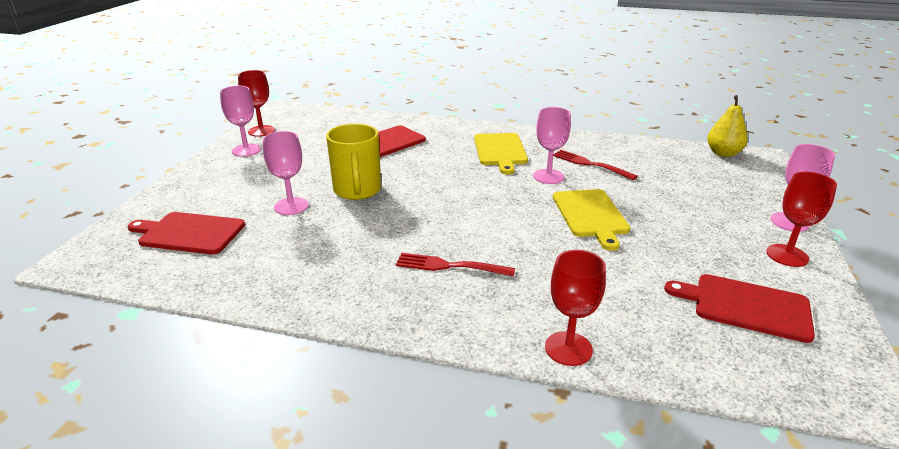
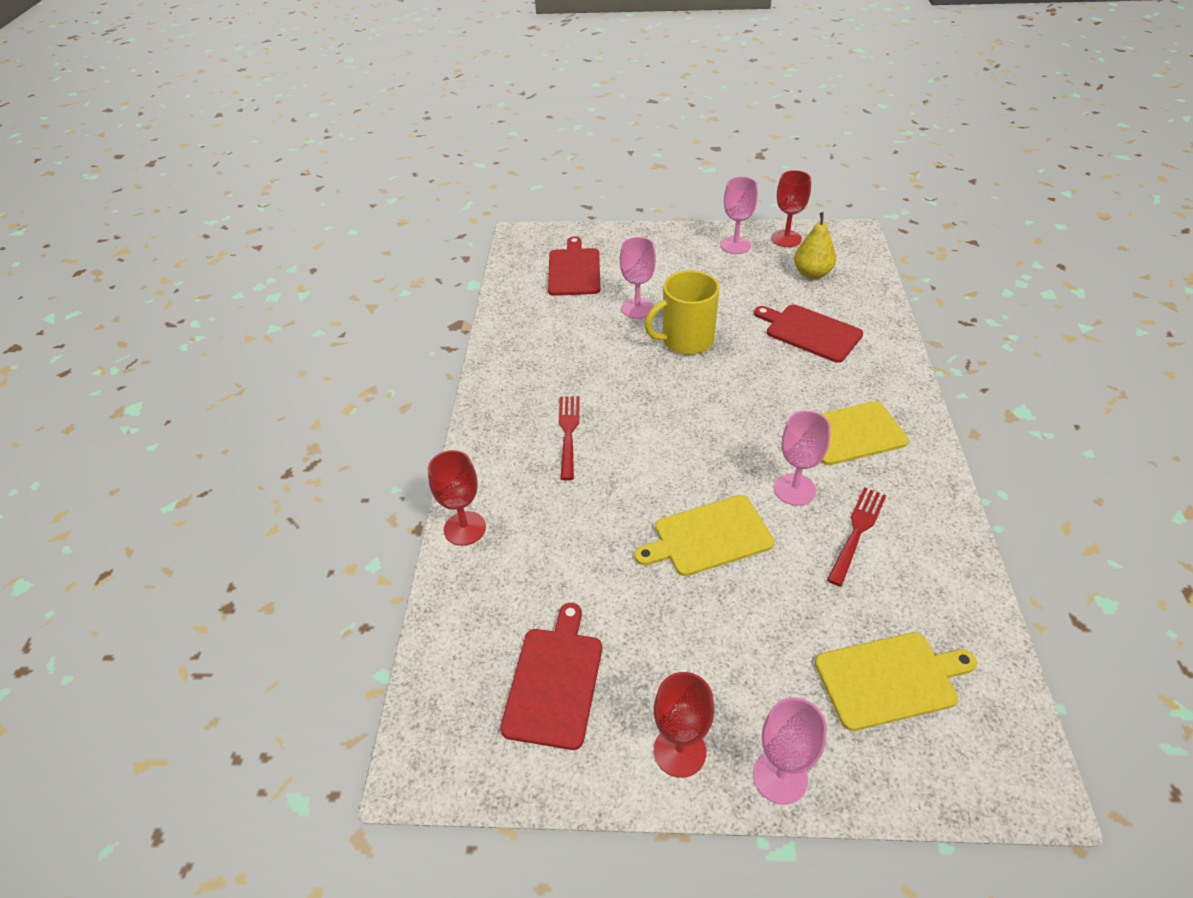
camera: 80 degrees right, 15 degrees up
(705, 177) = (889, 679): none -> yellow cutting board
(723, 153) = (1006, 719): yellow pear -> yellow pear (812, 274)

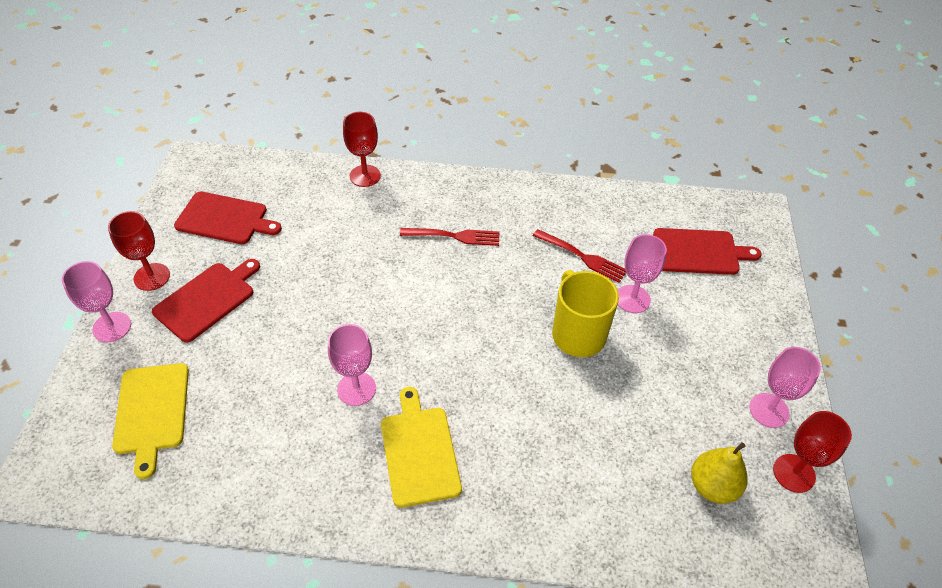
camera: 90 degrees right, 5 degrees up
(709, 537) = (319, 317): yellow cutting board -> none
(810, 332) = (590, 456): red cutting board -> red cutting board (207, 299)
(857, 532) = (295, 427): red fork -> red fork (581, 256)

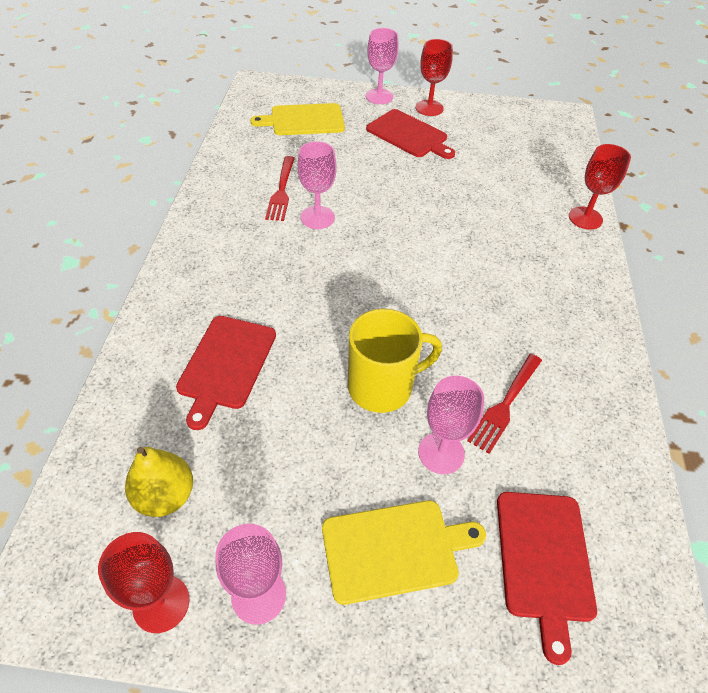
camera: 90 degrees right, 0 degrees up
(225, 219) = (500, 137): red cutting board -> red cutting board (226, 365)
(419, 452) = (249, 255): yellow cutting board -> yellow cutting board (394, 549)
(453, 236) = (513, 285): red fork -> red fork (281, 190)

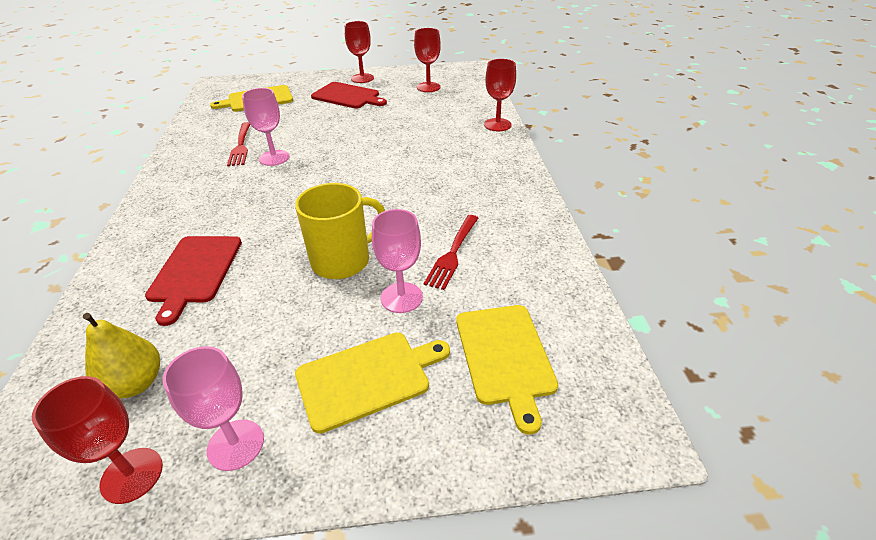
camera: 10 degrees left, 10 degrees down
(379, 96) = (320, 77): pink goblet -> none
(508, 138) = (428, 87): none -> red goblet
(544, 560) = (505, 356): red cutting board -> yellow cutting board

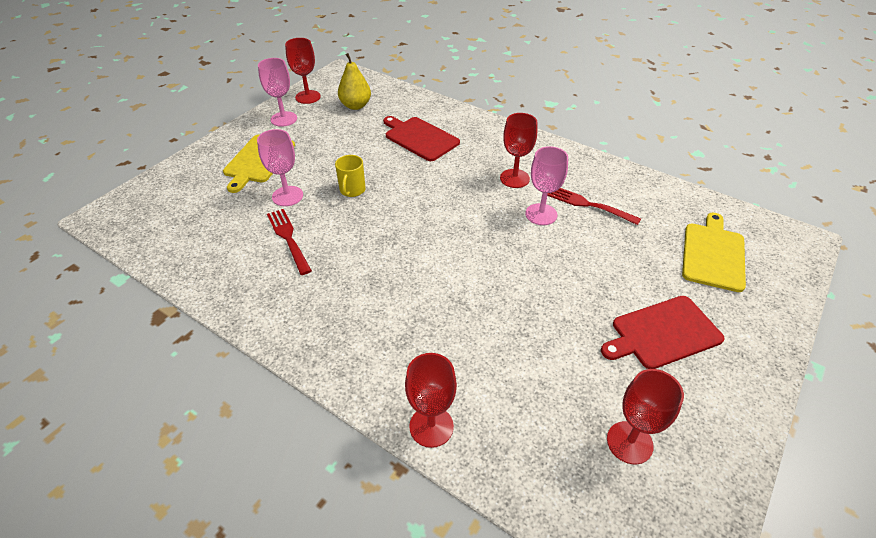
camera: 130 degrees right, 5 degrees up
(342, 261) = (352, 190): yellow mug -> yellow mug, size x0.57
(362, 78) = (729, 384): red goblet -> red goblet (514, 178)
(505, 356) = (195, 207): yellow cutting board -> none

